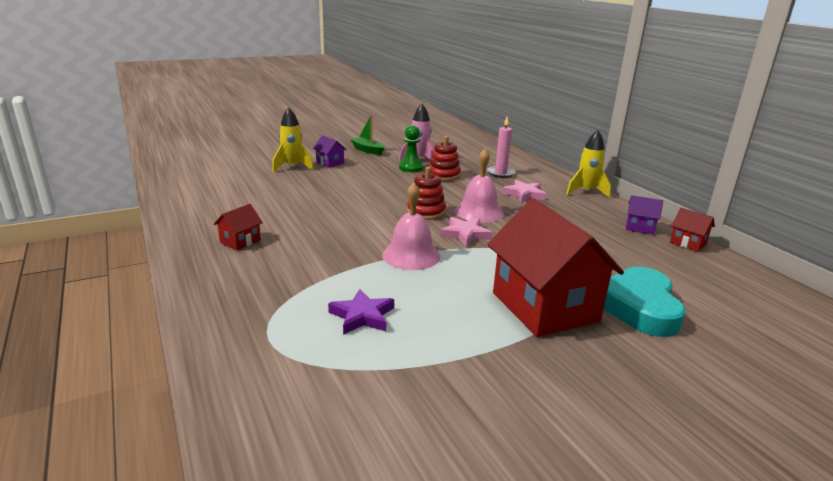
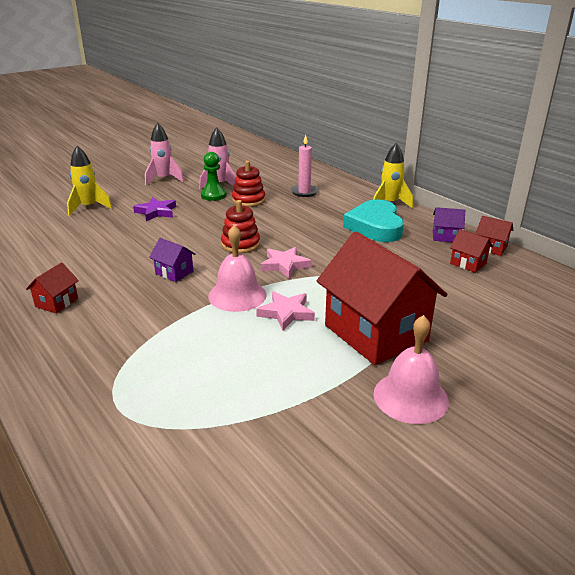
camera: 10 degrees left, 5 degrees up
(330, 163) = (127, 198): purple house -> purple house (174, 272)
(362, 316) = (205, 368): purple star -> purple star (156, 212)
(368, 150) = (164, 179): green boat -> pink rocket
(479, 212) = (292, 238): pink bell -> pink bell (410, 397)
(524, 194) = (332, 213): pink star -> pink star (286, 313)
(639, 307) = (460, 320): turquoise heart -> turquoise heart (375, 226)
(659, 255) = (468, 263): none -> red house

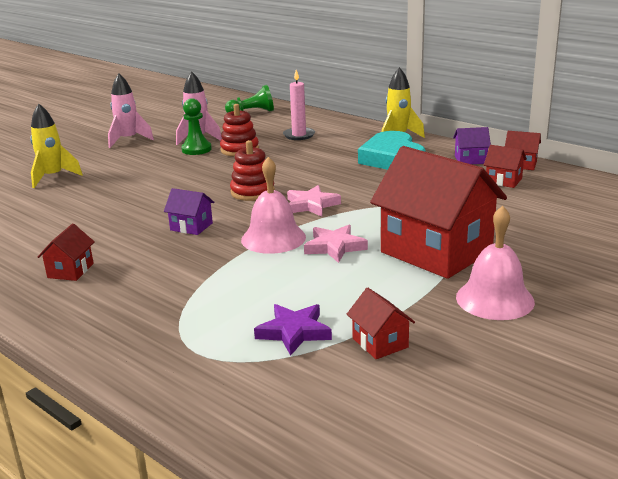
camera: 10 degrees left, 5 degrees down
(156, 212) = (138, 173): purple star -> purple star (294, 332)
(275, 165) = (252, 112): none -> green pawn
(283, 428) = (380, 343): none -> red house

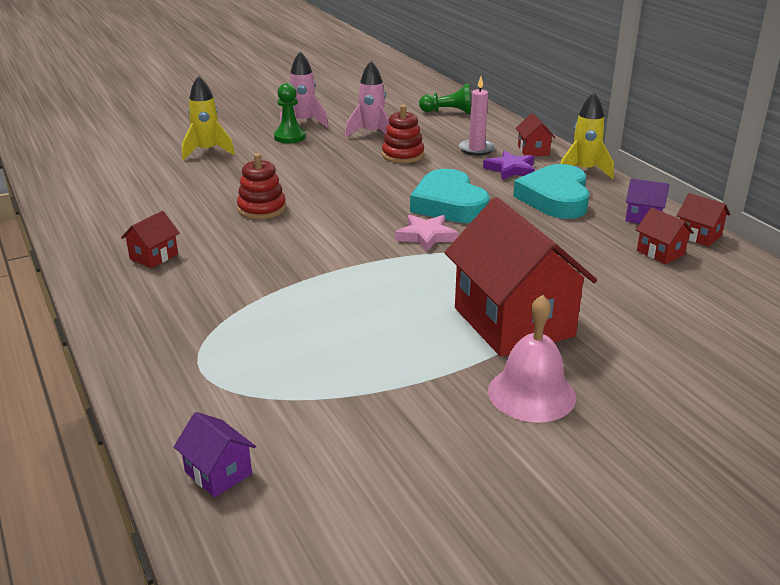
camera: 20 degrees right, 5 degrees up
(191, 226) = (292, 234): purple house -> purple house (218, 473)
(196, 149) = (360, 146): green pawn -> green pawn (289, 137)
(252, 192) = (379, 208): red stacking toy -> red stacking toy (262, 209)
(273, 238) = (360, 266): pink bell -> none
(294, 332) = (302, 375): purple star -> purple star (511, 169)
(310, 178) = (449, 204): none -> turquoise heart
(335, 247) = (412, 290): pink star -> none
(380, 343) = (374, 410): red house -> red house (533, 150)

